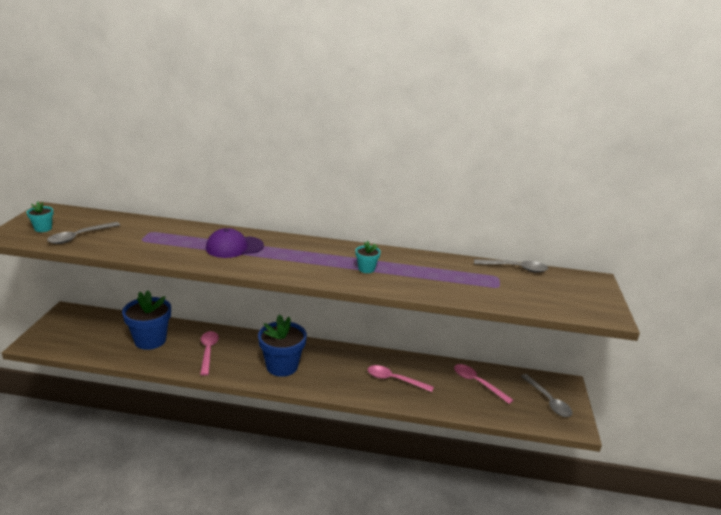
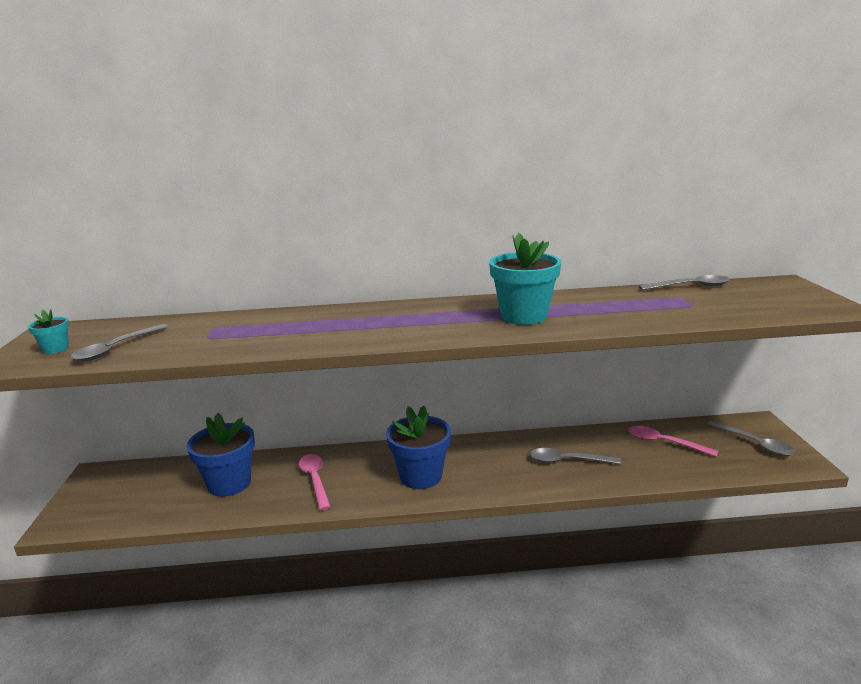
camera: 10 degrees left, 5 degrees down
(234, 247) = (339, 324): purple cap -> none
(366, 269) = (524, 316): turquoise flower pot -> turquoise flower pot, size x2.10
(394, 380) = (568, 461): pink spoon -> grey spoon

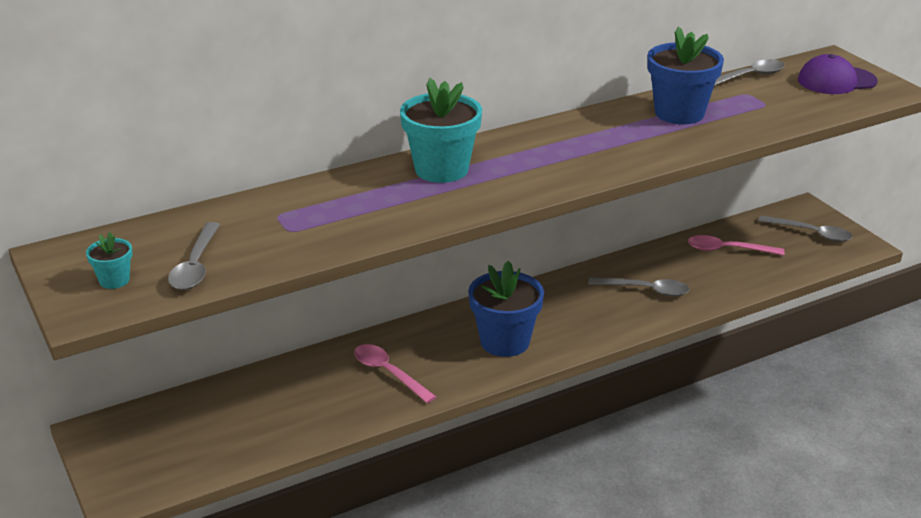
camera: 25 degrees left, 10 degrees up
(229, 483) = (288, 401): blue flower pot -> blue flower pot (679, 113)
(524, 316) = (615, 144): turquoise flower pot -> turquoise flower pot (441, 169)
(568, 461) = (645, 290): grey spoon -> grey spoon turned 150 degrees counterclockwise
(779, 297) = (836, 81): none -> purple cap

